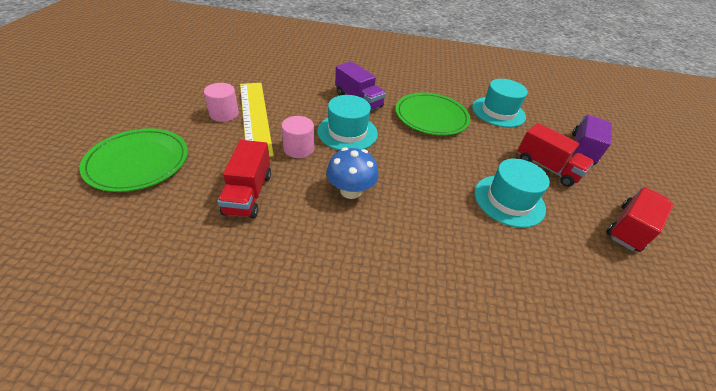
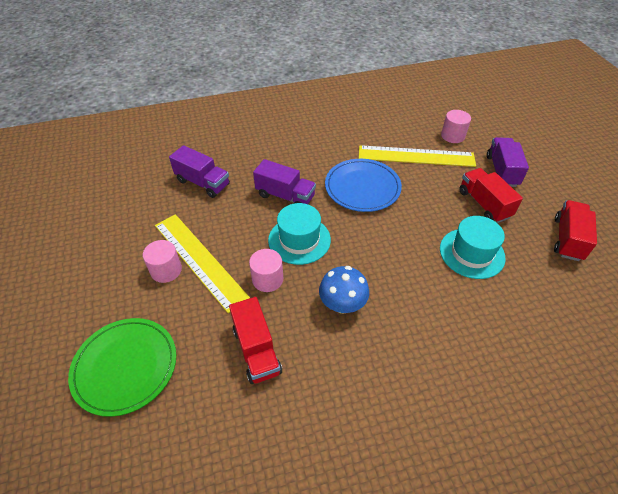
camera: 20 degrees left, 5 degrees up
(298, 72) = (203, 183): none -> purple truck
(431, 116) = (362, 187): green plate -> blue plate
(498, 112) = (416, 156): turquoise hat -> yellow ruler
(545, 109) = (452, 136): none -> pink cylinder
(547, 167) = (484, 204): red truck -> red truck turned 135 degrees counterclockwise

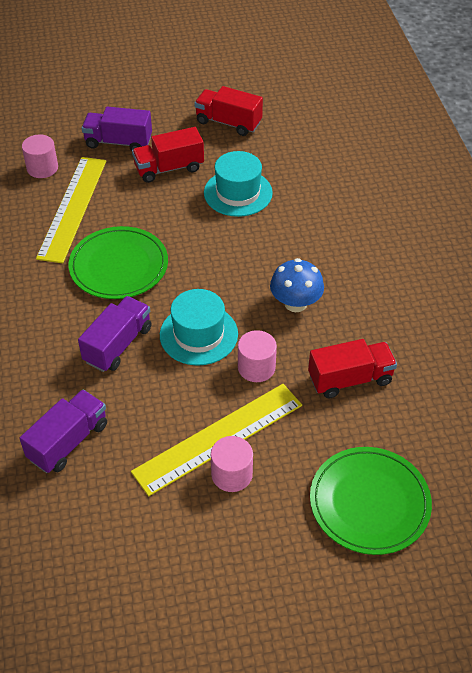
camera: 85 degrees left, 0 degrees up
(362, 187) = (119, 266): blue plate -> green plate

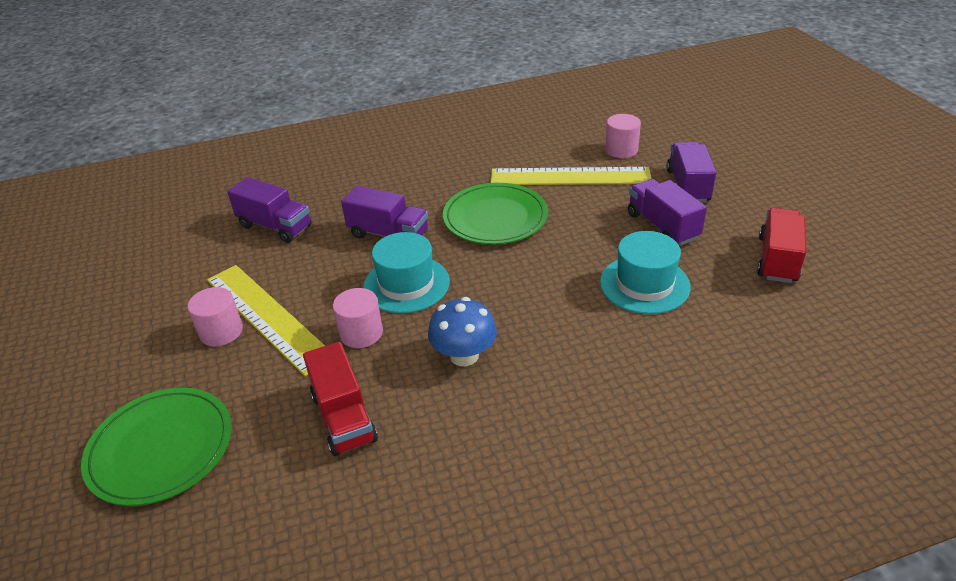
camera: 85 degrees right, 10 degrees down
(169, 168) = (662, 226): red truck -> purple truck

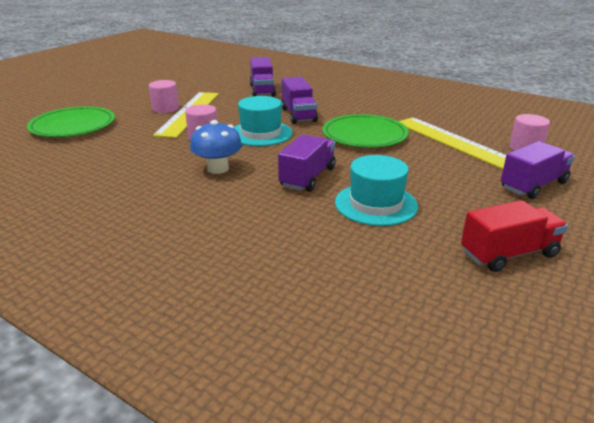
camera: 50 degrees right, 10 degrees down
(344, 417) = (131, 155): red truck -> none
(662, 226) = (459, 191): purple truck -> purple truck (307, 177)

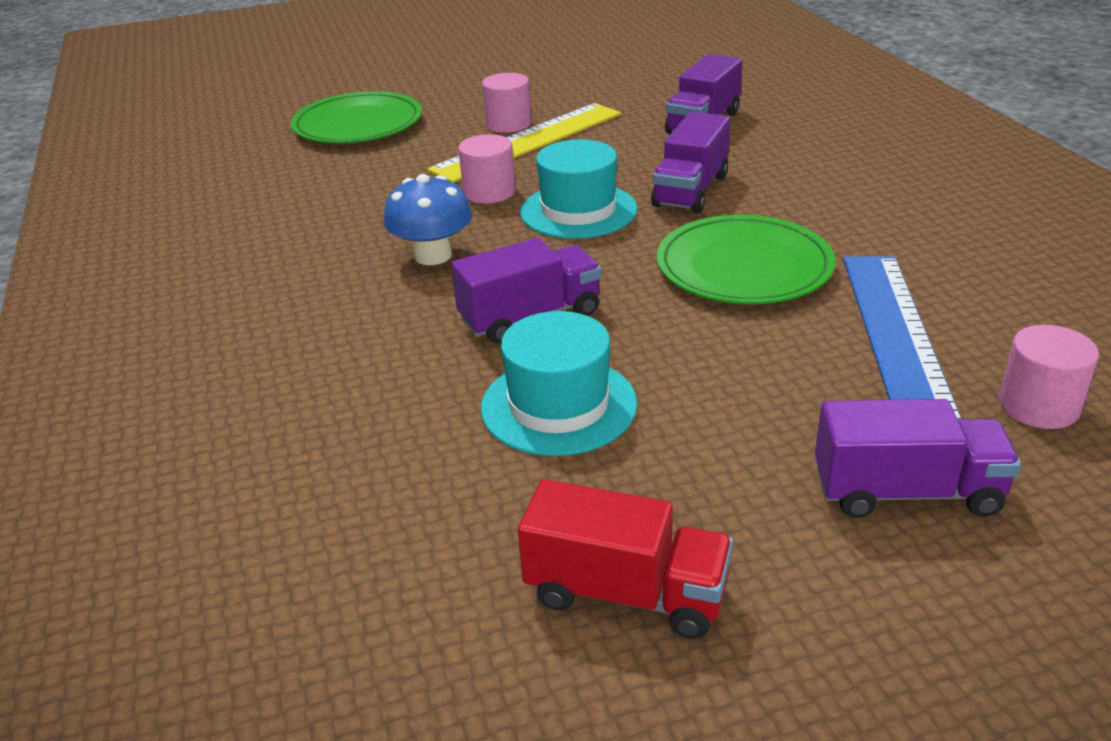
camera: 40 degrees right, 5 degrees up
(454, 142) = (897, 338): yellow ruler -> blue ruler

